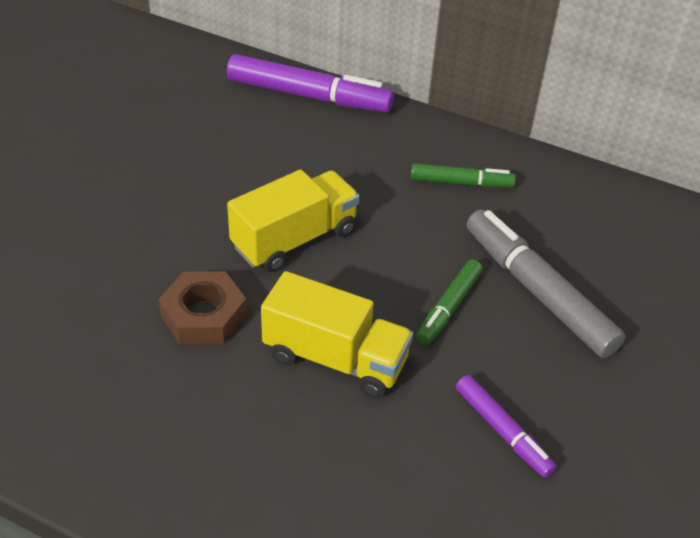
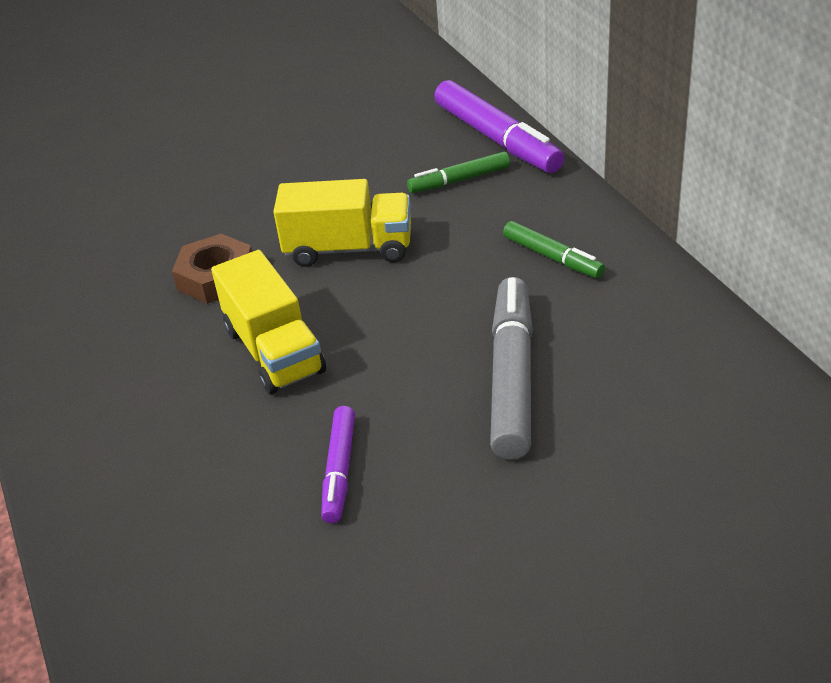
camera: 45 degrees right, 5 degrees down
(448, 308) = (413, 354): green marker -> green marker (459, 180)

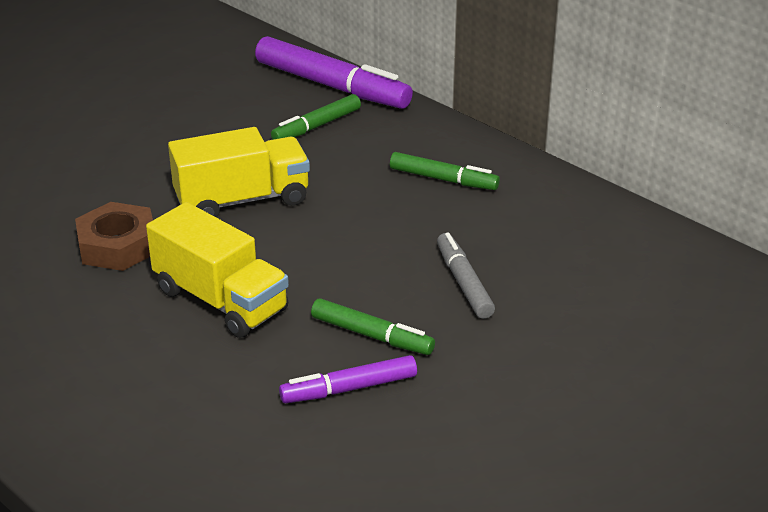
camera: 25 degrees left, 5 degrees down
(339, 470) = (349, 388): purple marker -> purple marker turned 90 degrees clockwise
(391, 417) = (372, 335): none -> green marker
(512, 377) = (464, 283): grey marker -> grey marker, size x0.56

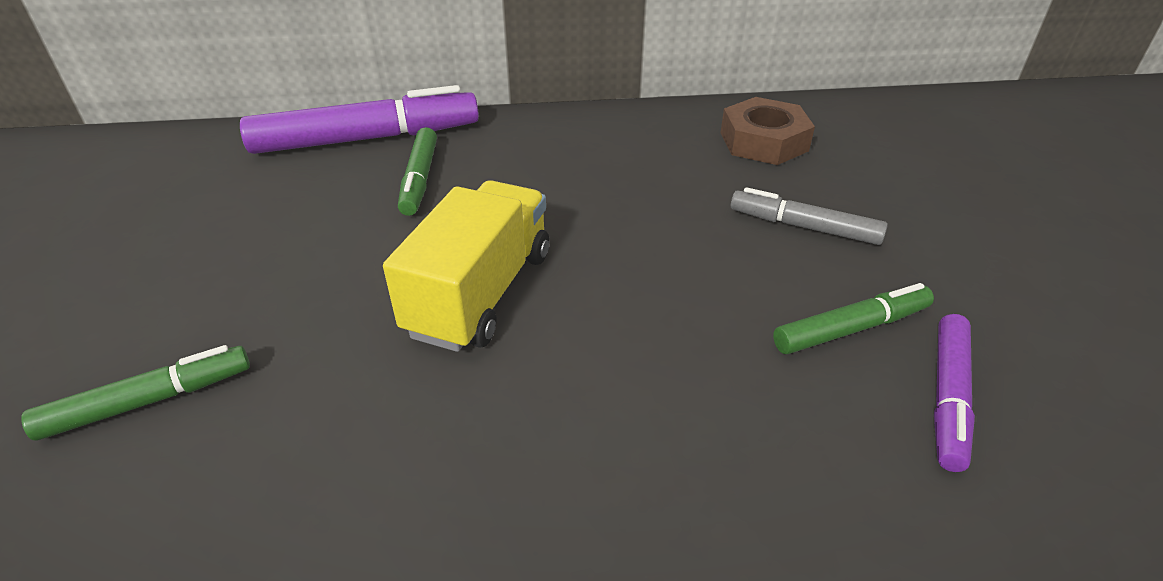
camera: 50 degrees left, 5 degrees up
(118, 246) = (432, 456): brown nut -> brown nut (763, 141)
(220, 300) = (670, 417): yellow truck -> none
(443, 179) = (616, 158): green marker -> green marker (148, 401)

